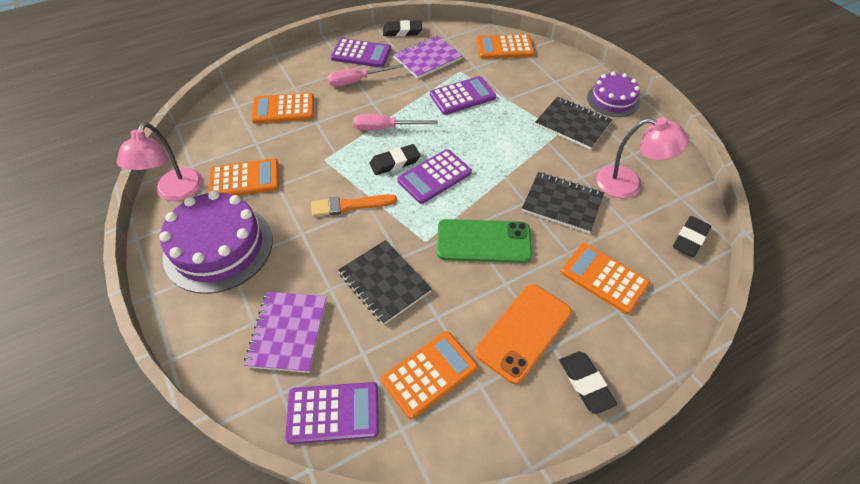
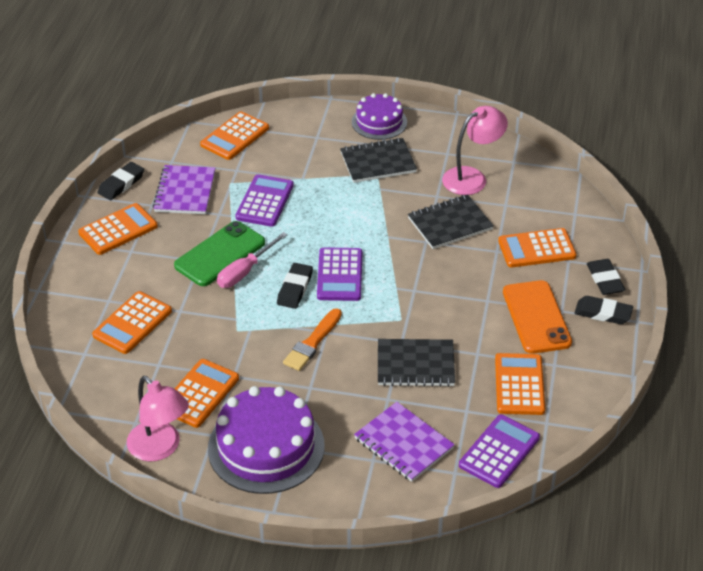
camera: 50 degrees left, 10 degrees down
(357, 81) = (156, 254): pink screwdriver -> none
(361, 54) = (118, 230): purple calculator -> orange calculator
(483, 241) = (437, 288): green phone -> green phone (220, 254)
(690, 239) = (551, 185): black eraser -> black eraser (605, 280)

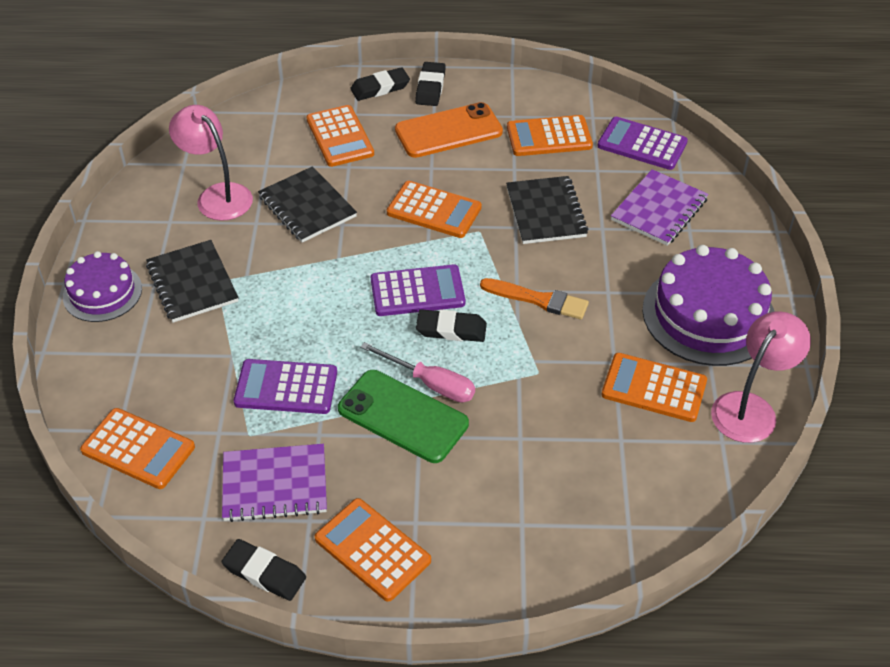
camera: 100 degrees left, 5 degrees up
(132, 323) = (557, 485): orange calculator -> orange calculator (434, 210)

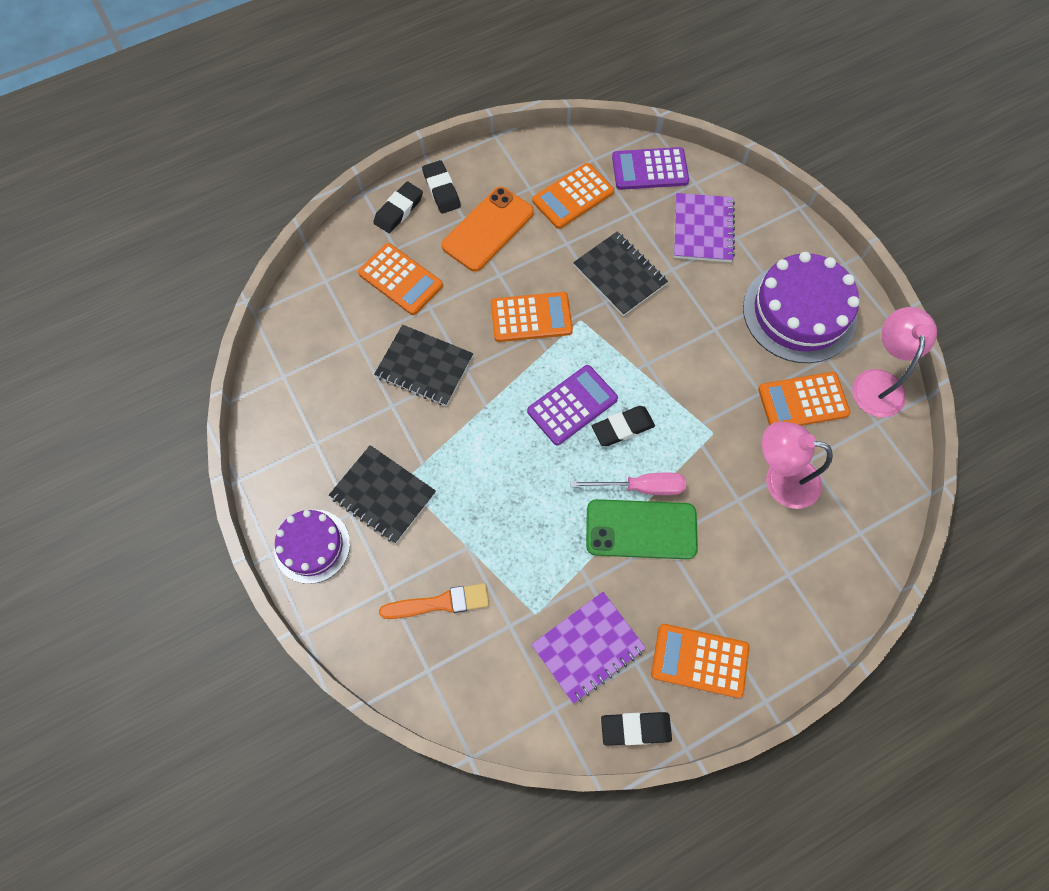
camera: 30 degrees left, 20 degrees up
(138, 449) = (457, 679): orange calculator -> none
(217, 195) = (338, 394): pink lamp -> pink lamp (780, 479)
(286, 387) = (533, 553): purple calculator -> none
(538, 300) = (669, 364): orange brush -> orange brush (440, 603)

